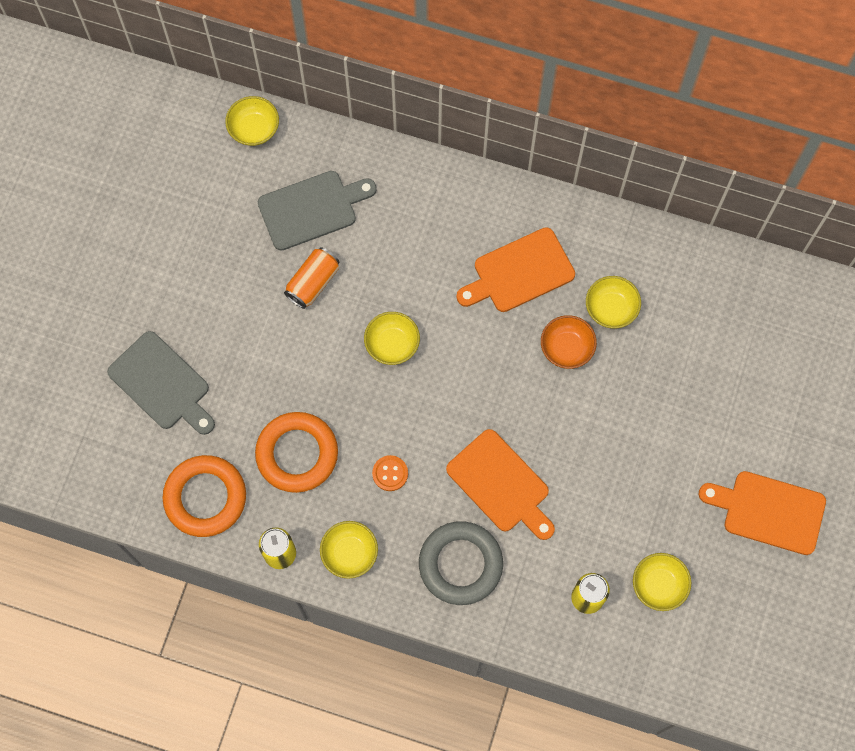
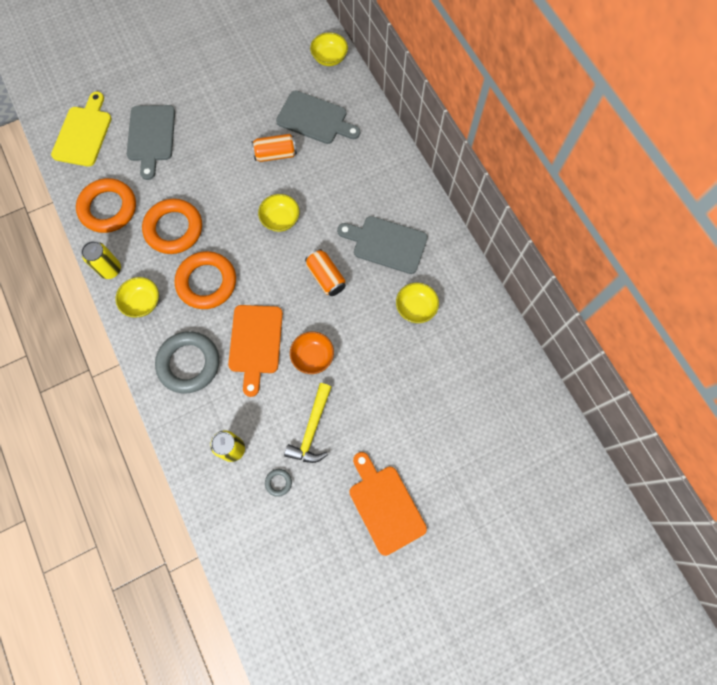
camera: 45 degrees right, 0 degrees up
(84, 448) = (83, 133): none -> yellow cutting board
(390, 473) = (207, 282): orange button -> orange ring
(497, 359) = (326, 277): none -> orange can
(519, 272) = (386, 244): orange cutting board -> grey cutting board
(566, 348) = (368, 306): orange bowl -> orange bowl (313, 356)
(637, 510) = (312, 429): none -> yellow hammer
(659, 585) = (278, 482): yellow bowl -> grey ring

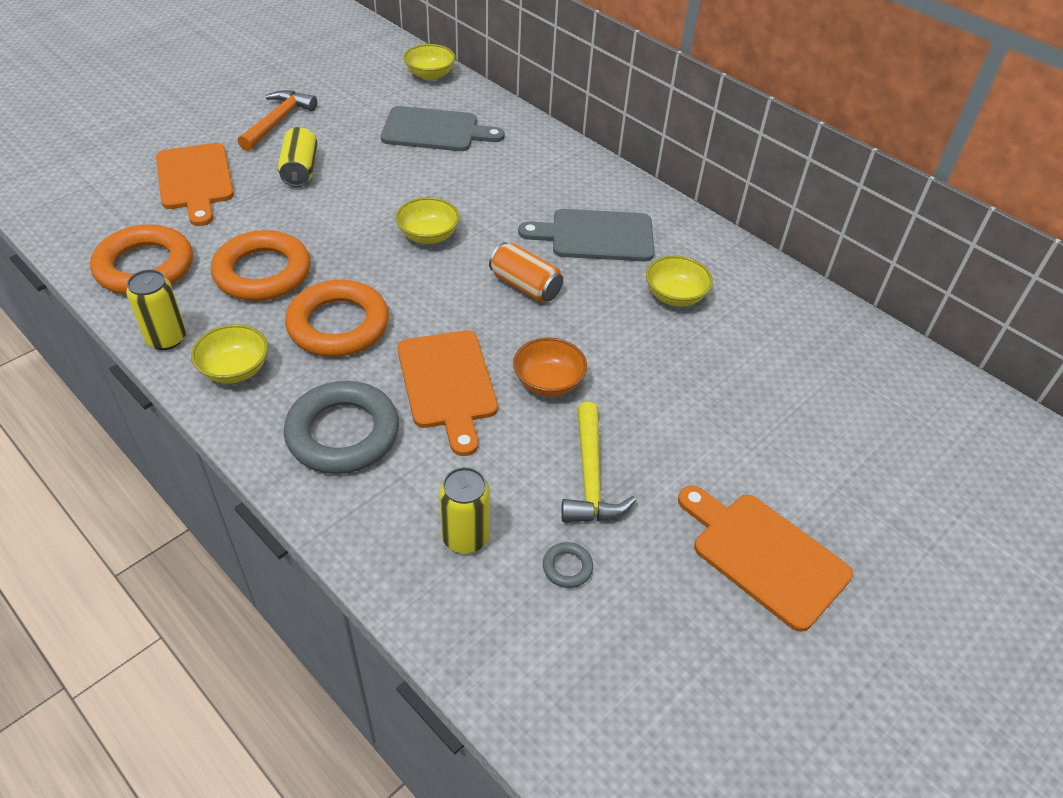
camera: 20 degrees left, 25 degrees down
(83, 133) = (82, 192): yellow cutting board -> none
(151, 137) = (195, 180): grey cutting board -> orange cutting board
(214, 88) = (278, 121): none -> orange hammer
(217, 141) = (300, 170): none -> yellow can
(275, 154) = (393, 171): orange can -> none

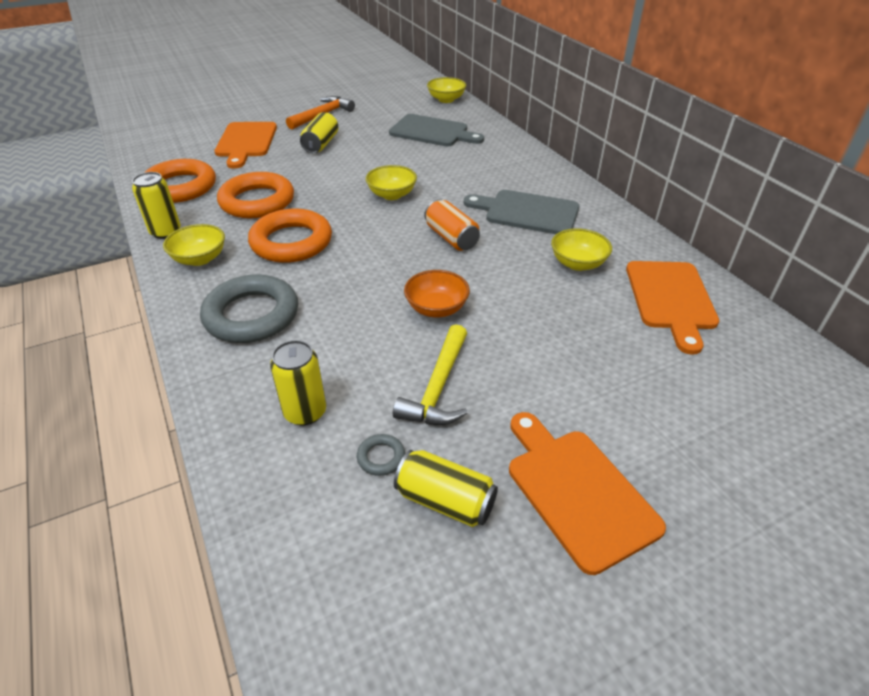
camera: 20 degrees right, 5 degrees down
(448, 384) = (353, 295): orange cutting board -> orange cutting board (671, 299)
(648, 596) = (445, 500): none -> yellow can

